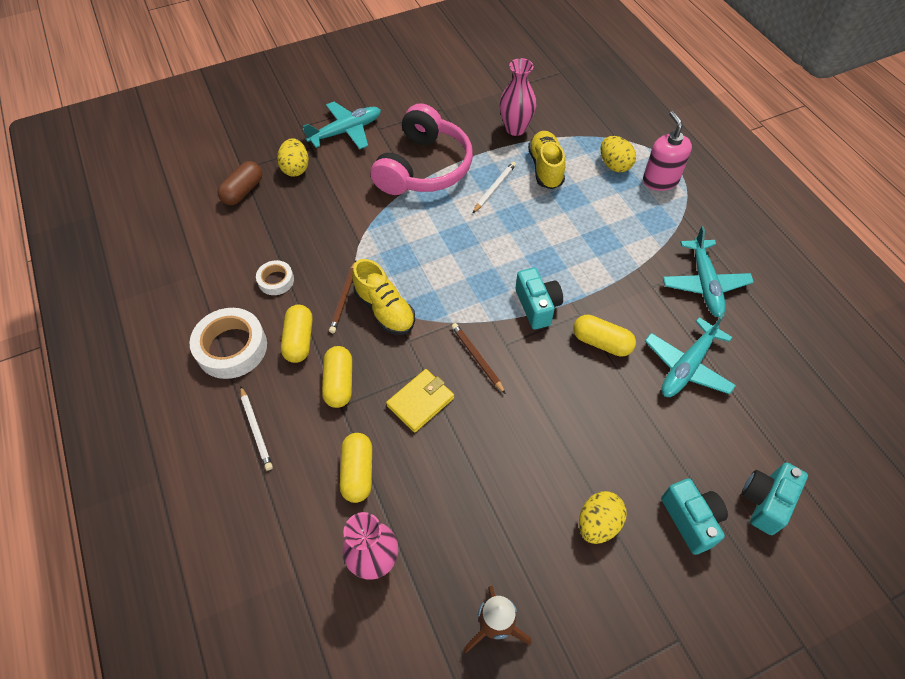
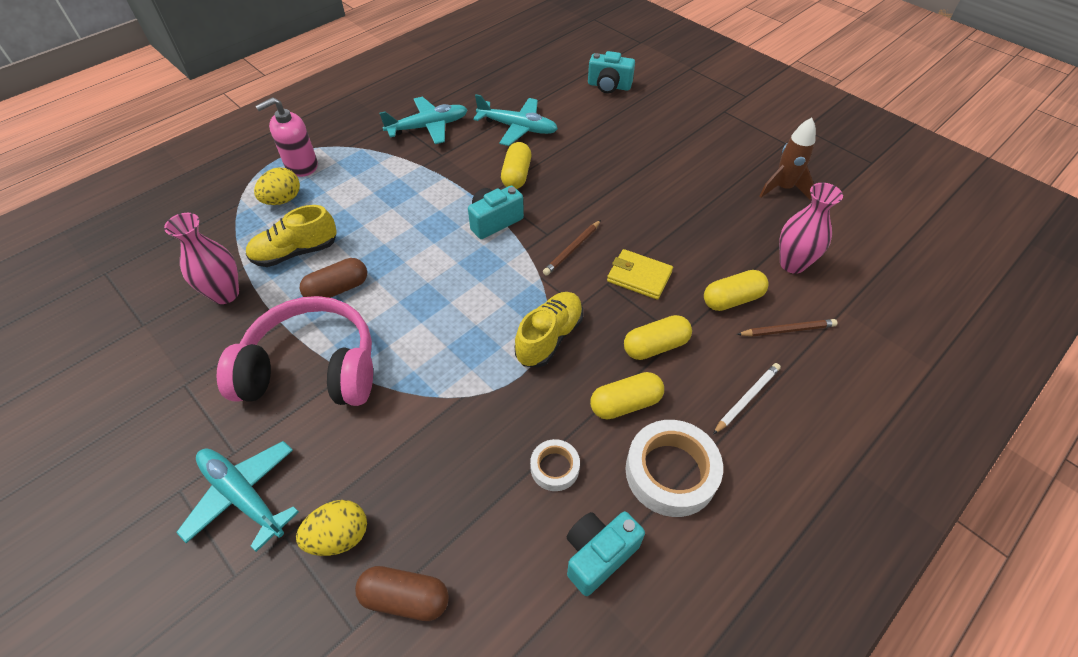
camera: 110 degrees left, 5 degrees down
(344, 298) = (551, 381): brown pencil -> brown pencil (787, 330)
(494, 188) = (337, 289): white pencil -> brown capsule
(598, 523) = (675, 153): yellow egg -> none
(691, 520) = (643, 114): turquoise camera -> turquoise camera (598, 555)

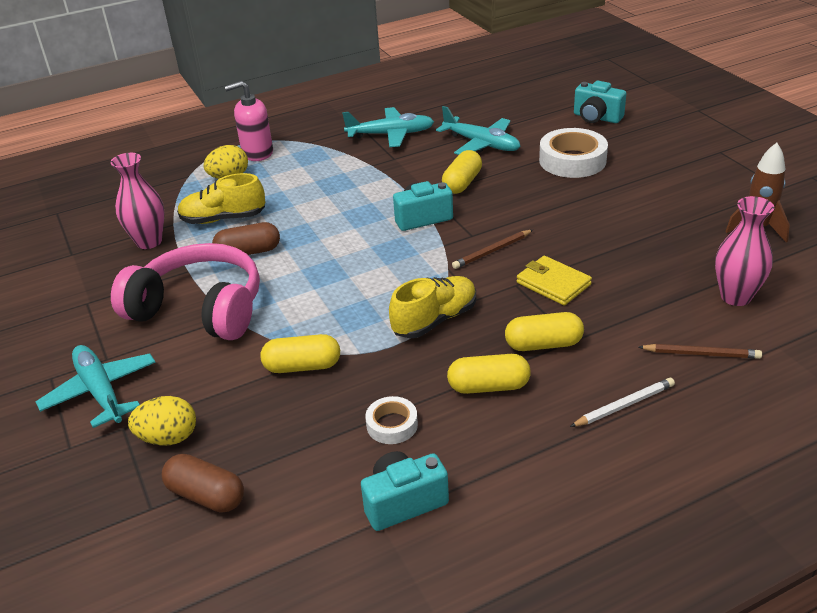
camera: 20 degrees right, 15 degrees down
(671, 472) = (510, 451): white tape -> white tape (572, 160)
(732, 299) = (649, 317): yellow capsule -> yellow capsule (302, 366)

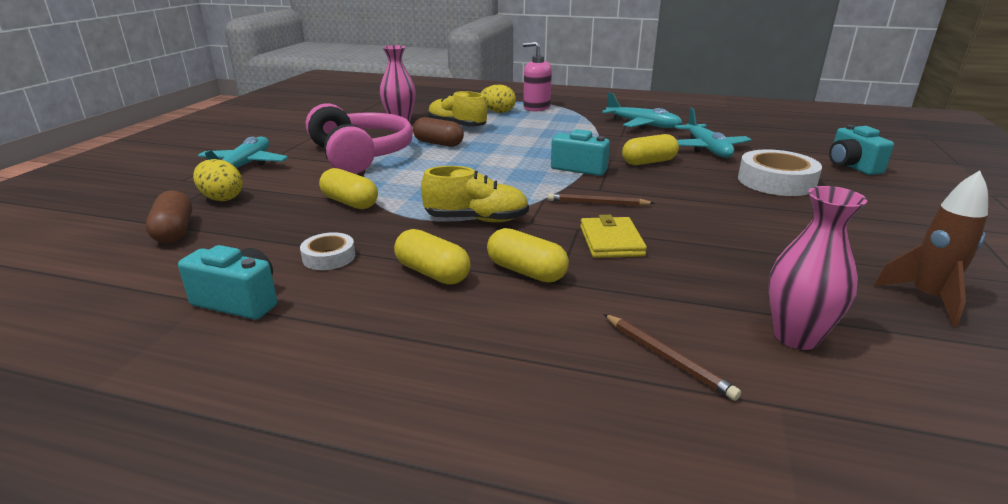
camera: 40 degrees right, 10 degrees down
(624, 405) = (512, 348): white pencil -> none

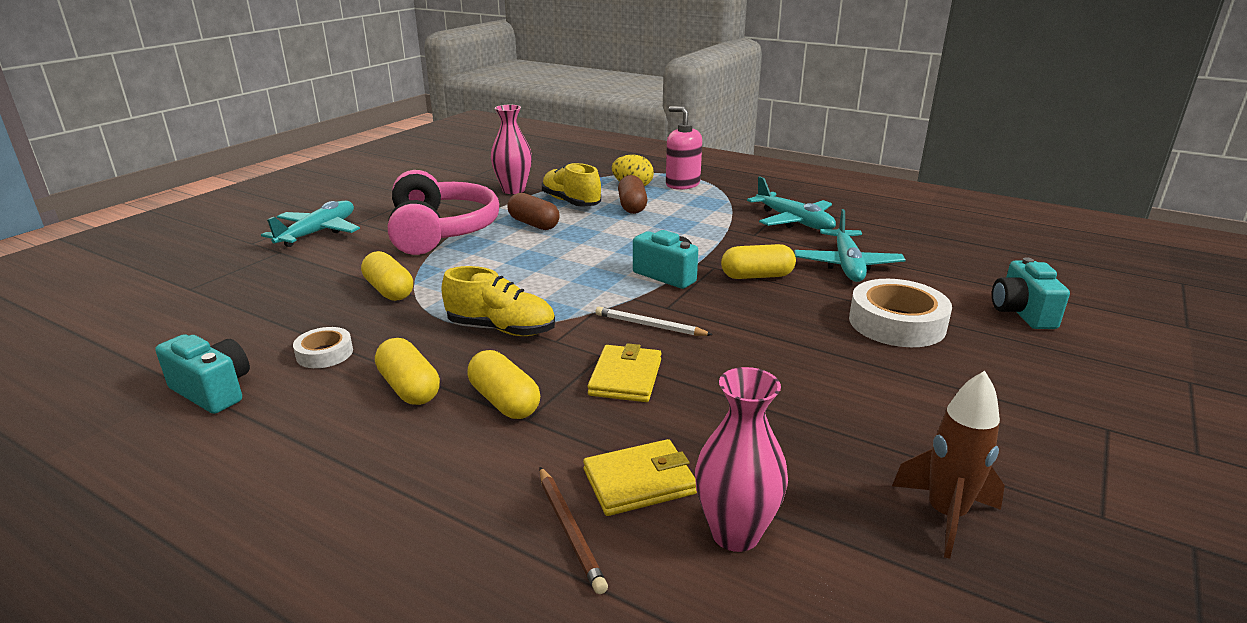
camera: 15 degrees right, 0 degrees up
(174, 231) = (207, 303): brown capsule -> brown capsule (632, 206)
(222, 198) = (273, 270): yellow egg -> none
(597, 203) = (650, 325): brown pencil -> white pencil
(690, 313) = (639, 482): none -> yellow wallet

